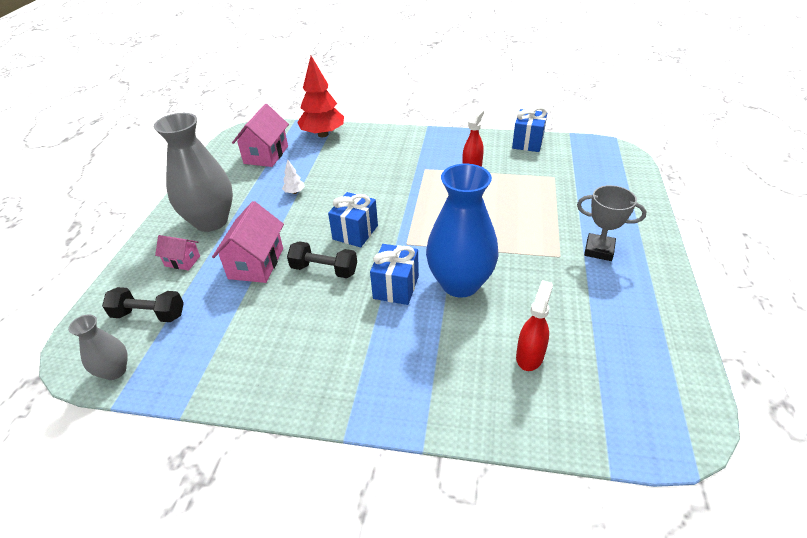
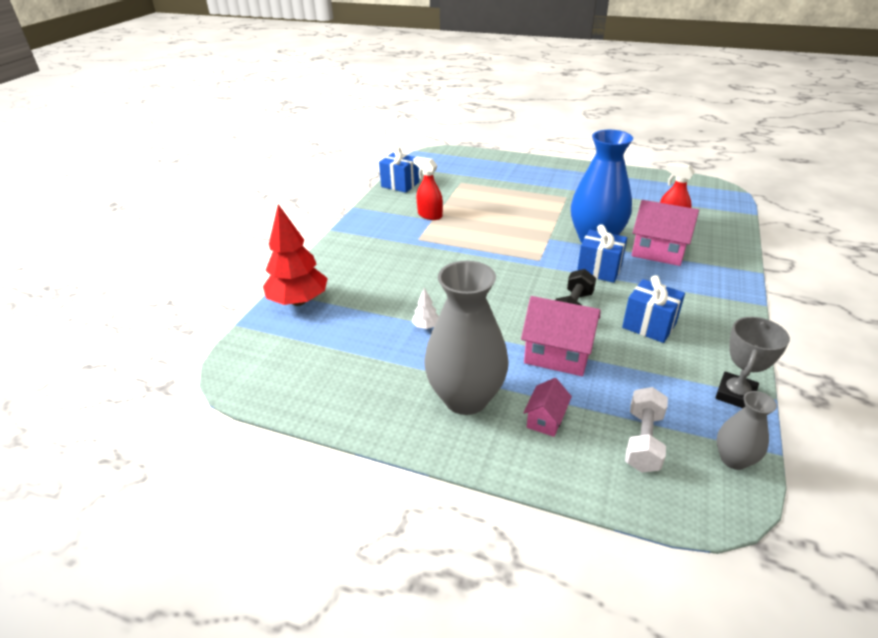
camera: 80 degrees left, 5 degrees down
(149, 315) = (643, 440): black dumbbell -> white dumbbell
(266, 155) = (321, 351): pink house -> pink house (658, 252)
(355, 232) = (516, 287): blue gift -> blue gift (649, 325)
(599, 250) = (561, 183): grey trophy -> grey trophy (735, 394)

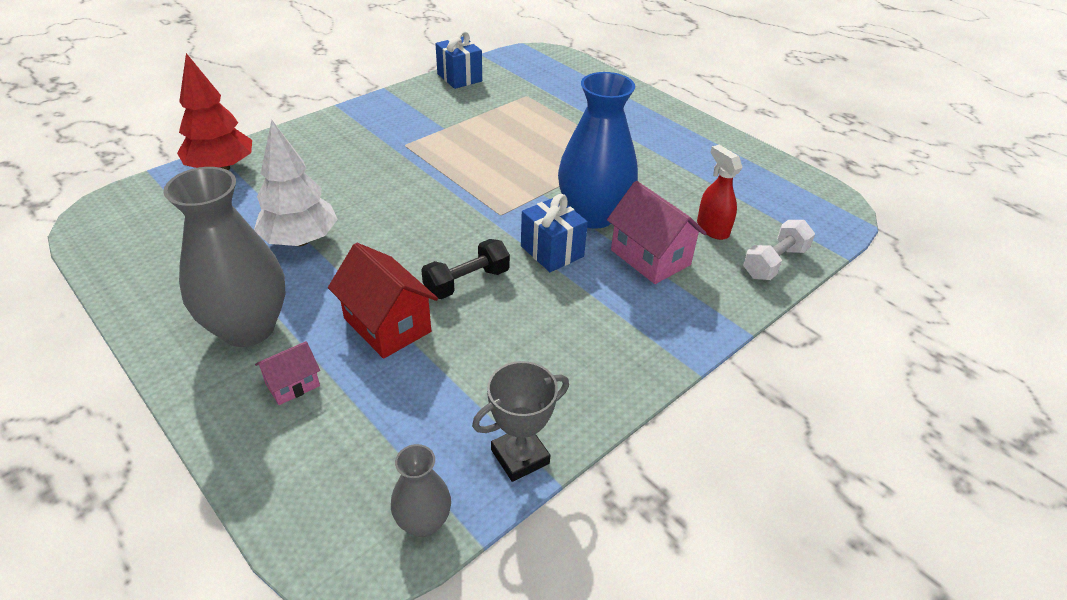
camera: 25 degrees right, 5 degrees up
(426, 326) = (300, 240): white tree -> white tree, size x2.38
(429, 215) = (448, 122): red spray bottle -> none
(557, 355) = (387, 325): pink house -> red house
(643, 440) = (357, 453): white dumbbell -> white dumbbell (774, 262)
(649, 325) = (525, 337): blue gift -> none

